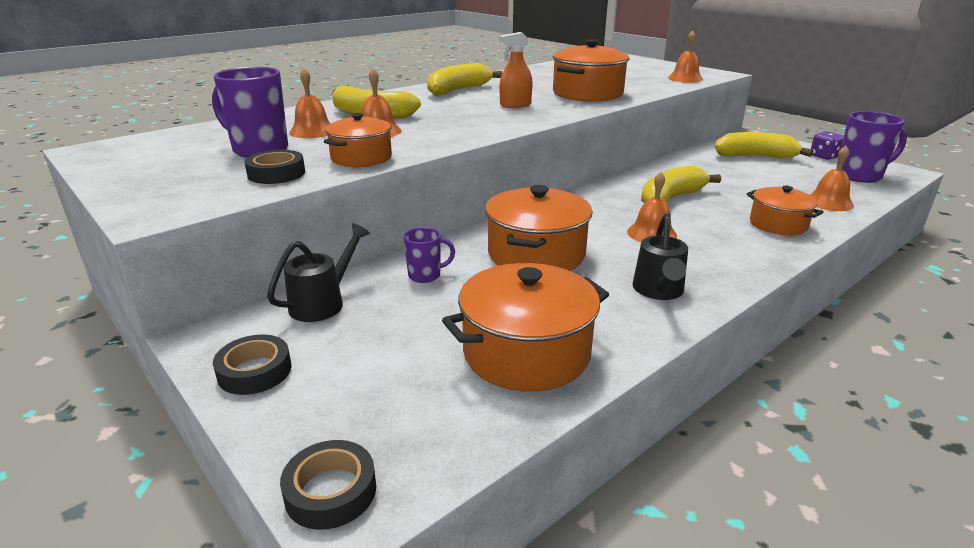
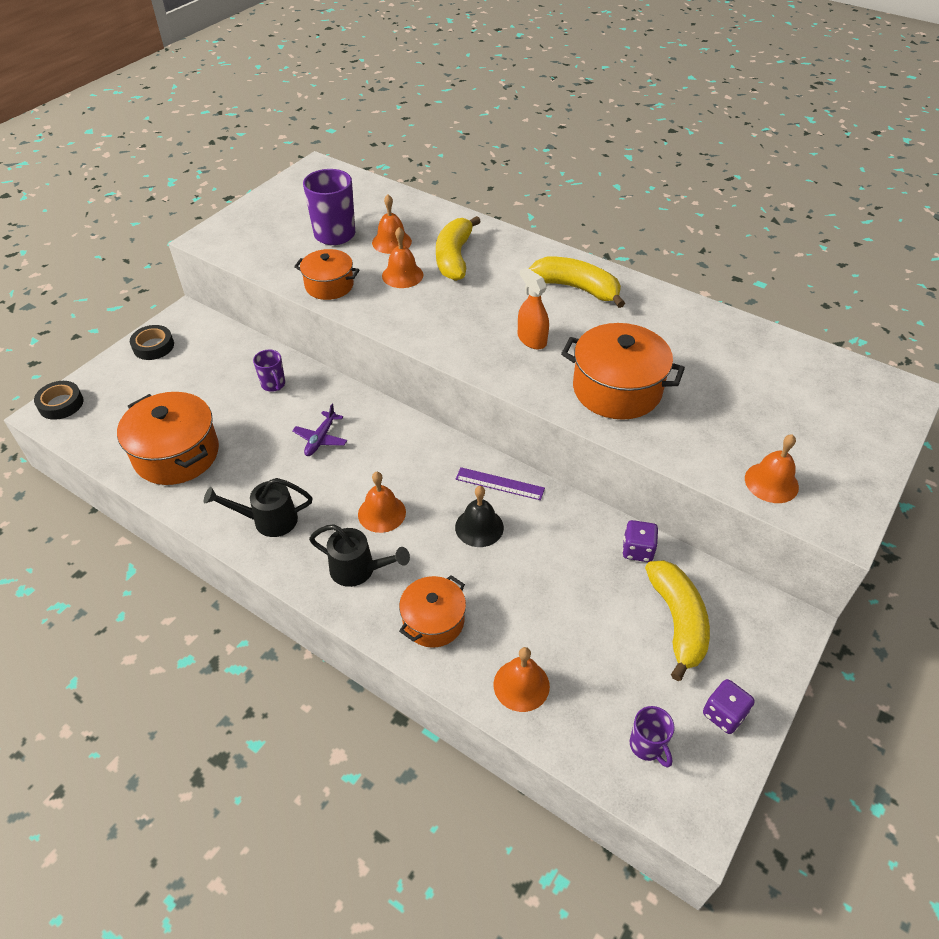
camera: 75 degrees right, 20 degrees up
(276, 173) = (285, 258): black tape -> none
(323, 303) = (229, 348): black watering can -> black watering can (359, 570)
(536, 254) = (321, 439): orange pot -> purple plane
(621, 187) = (499, 484): none -> purple ruler
(670, 199) = (479, 527): yellow banana -> black bell
(693, 158) = (637, 550): none -> purple dice
(860, 176) = (647, 746): purple mug -> purple mug, size x0.55

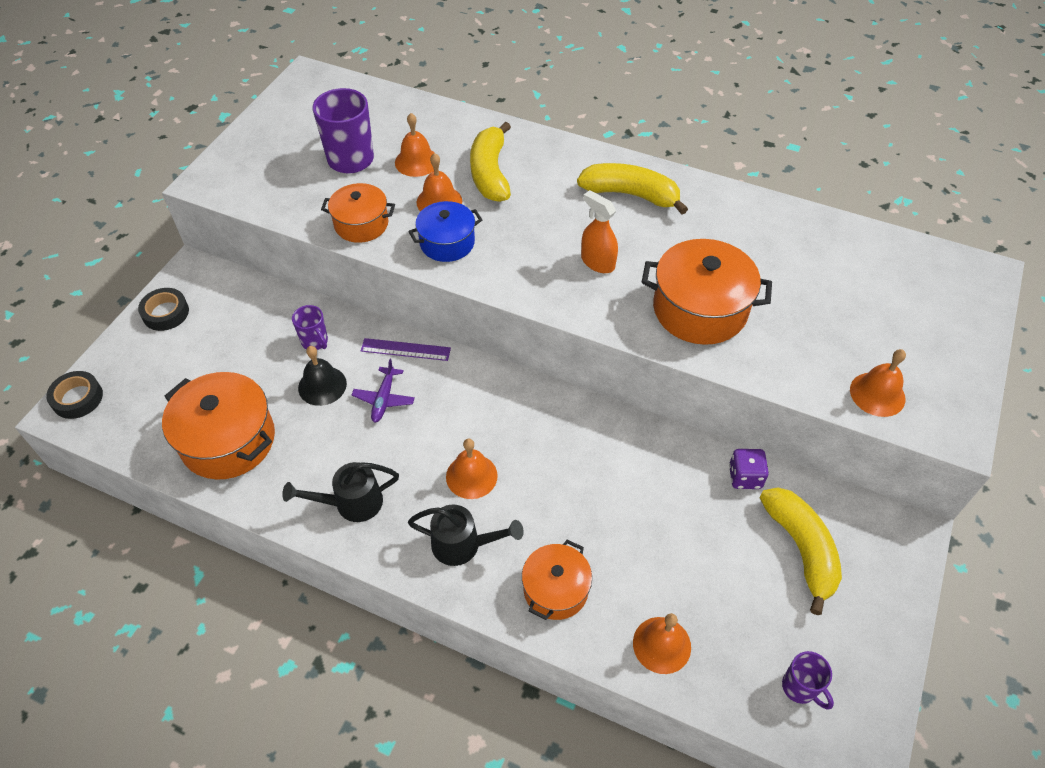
camera: 10 degrees left, 5 degrees up
(400, 308) = (447, 242): none -> blue pot
(479, 527) = (578, 476): black bell -> black bell (322, 385)
(499, 484) = (588, 423): purple ruler -> purple ruler (405, 349)
(723, 714) = (866, 641): purple dice -> none

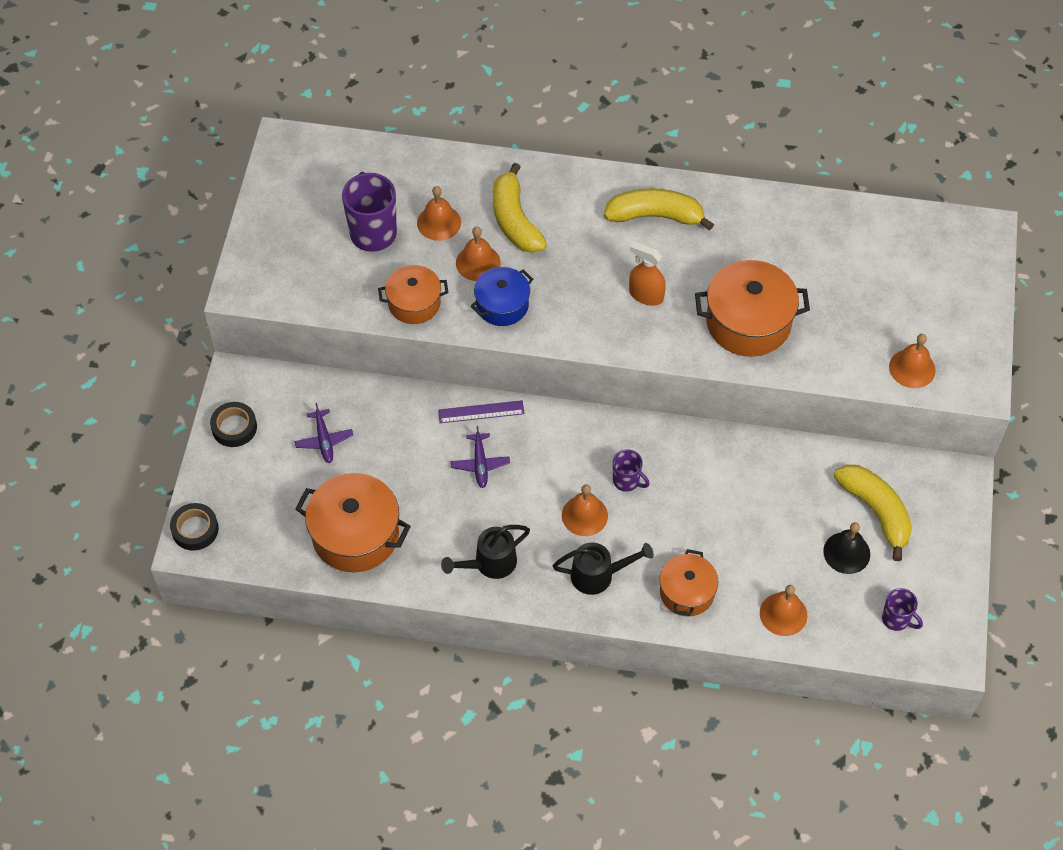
camera: 15 degrees left, 5 degrees up
(242, 343) = (324, 440): none -> purple plane
(315, 341) = (392, 423): purple mug -> purple mug (627, 481)
(322, 385) = (418, 464): black bell -> black bell (846, 552)
(745, 477) = (817, 461): purple dice -> none

